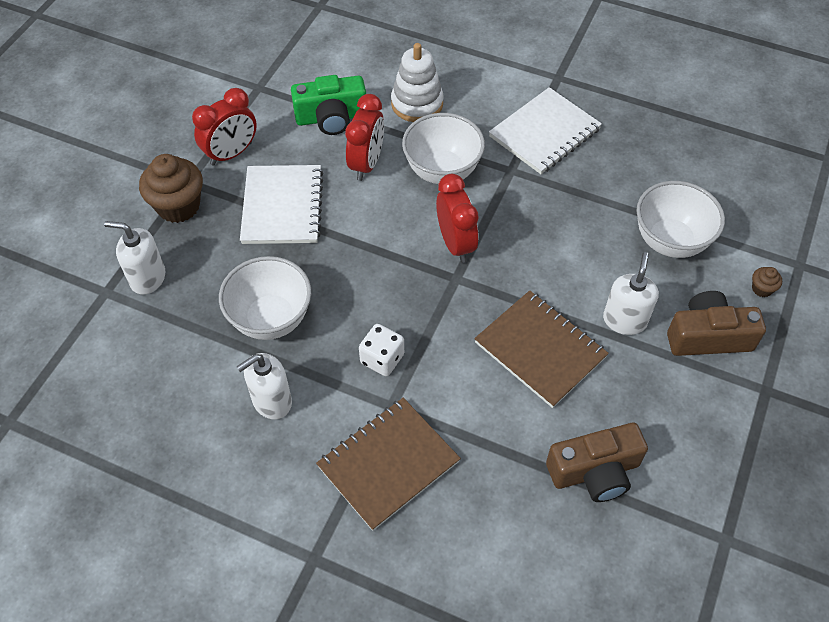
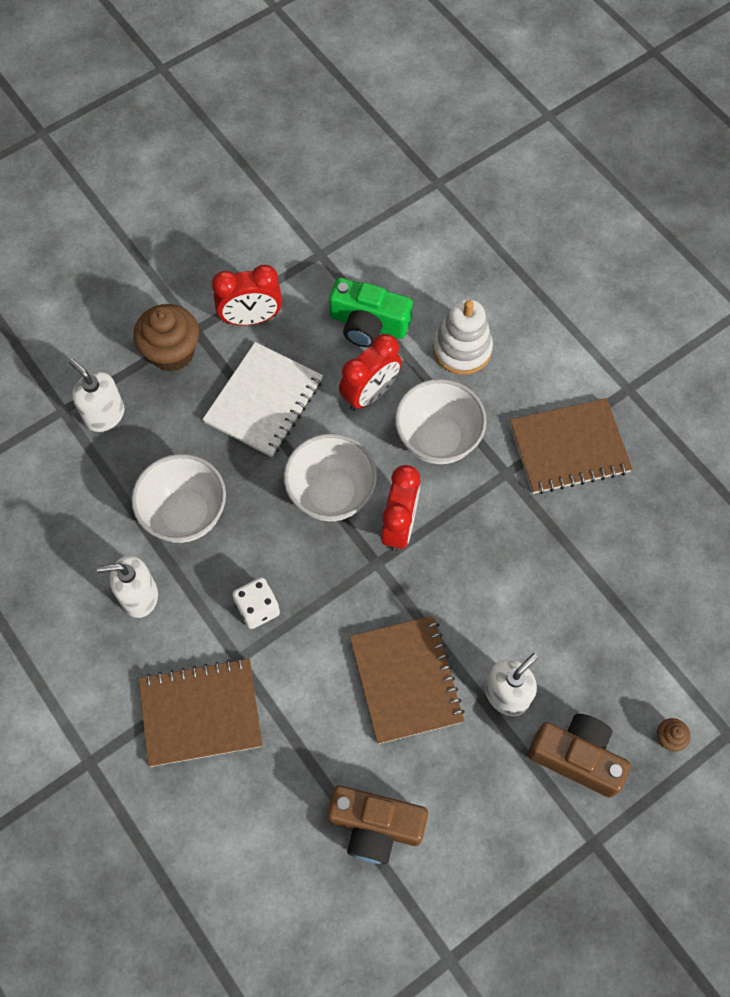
camera: 30 degrees right, 10 degrees up
(544, 133) = (569, 448): white notebook -> brown notebook
(670, 241) = (612, 636): white bowl -> white bowl (331, 494)

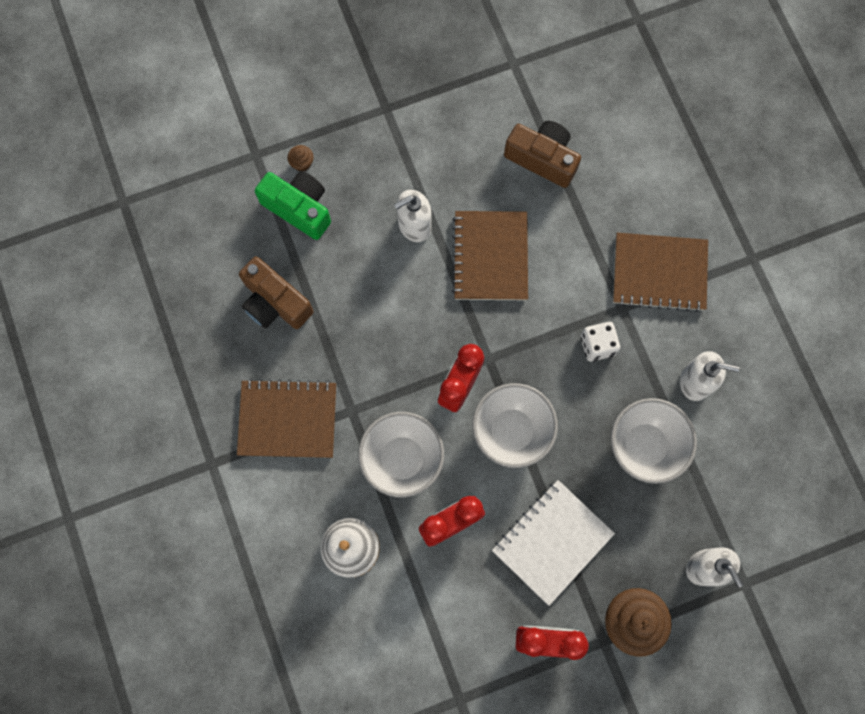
camera: 165 degrees left, 10 degrees up
(368, 324) = (432, 601): green camera -> green camera (299, 208)
(577, 757) = (377, 168): brown camera -> brown camera (275, 302)

